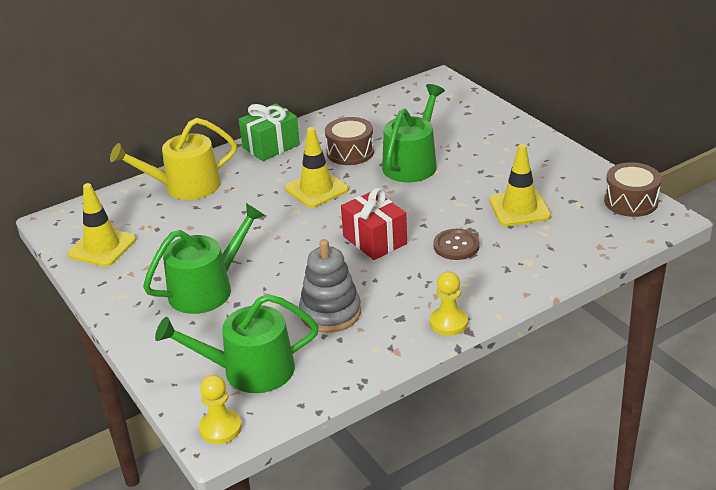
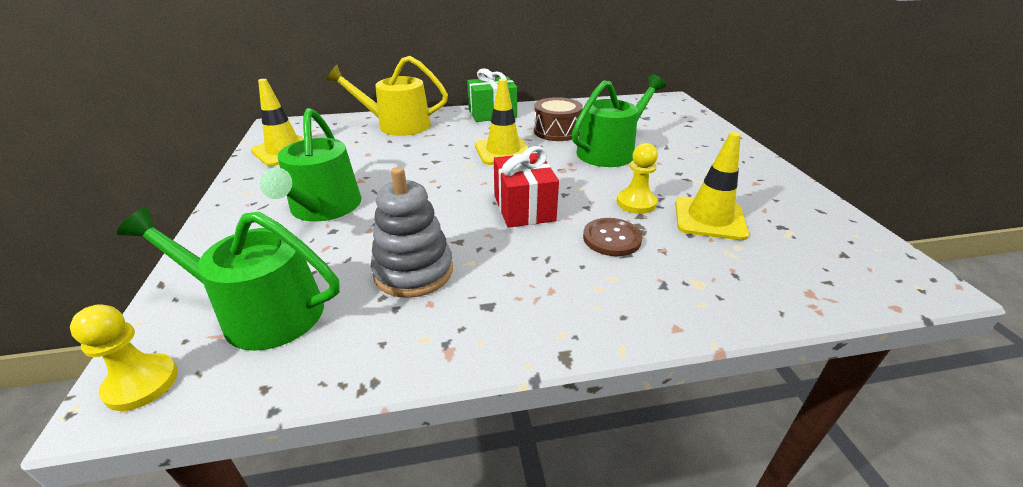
camera: 20 degrees right, 0 degrees up
(207, 289) = (323, 208): green watering can -> green watering can turned 105 degrees clockwise
(448, 323) = (545, 334): yellow pawn -> yellow pawn (636, 203)
(631, 201) = (867, 248): brown drum -> none

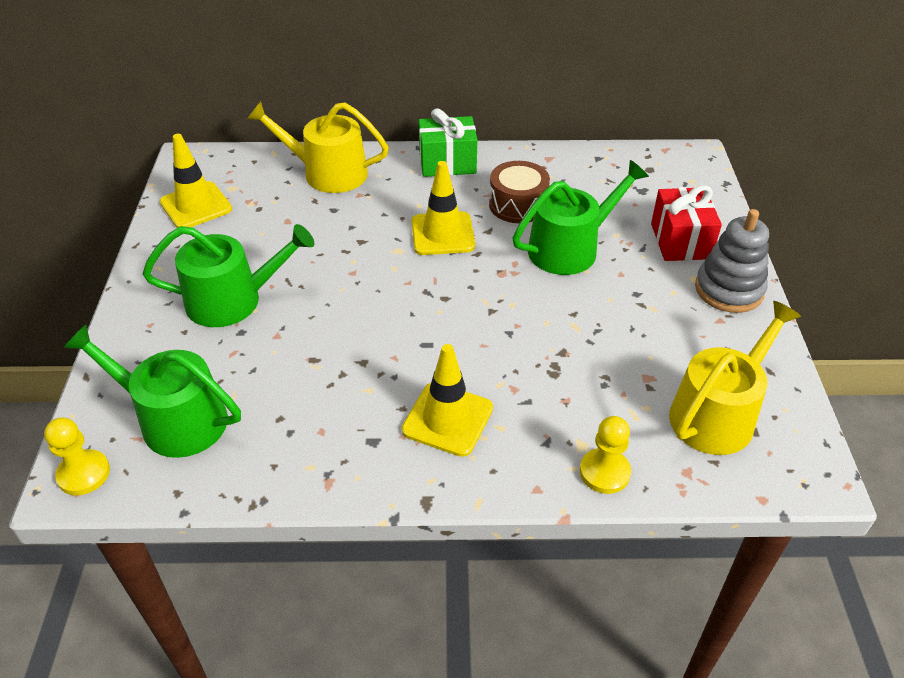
camera: 10 degrees right, 10 degrees up
(323, 208) = (233, 300): green watering can -> green watering can turned 105 degrees counterclockwise
(413, 271) = (312, 393): grey stacking toy -> grey stacking toy (729, 290)
(524, 208) = (440, 326): red gift -> red gift (680, 241)
(611, 238) = (518, 379): brown button -> none
(636, 203) = (565, 334): yellow pawn -> yellow pawn (604, 472)
(709, 218) = (636, 366): yellow traffic cone -> yellow traffic cone (447, 419)
(802, 244) = (718, 413): none -> yellow watering can

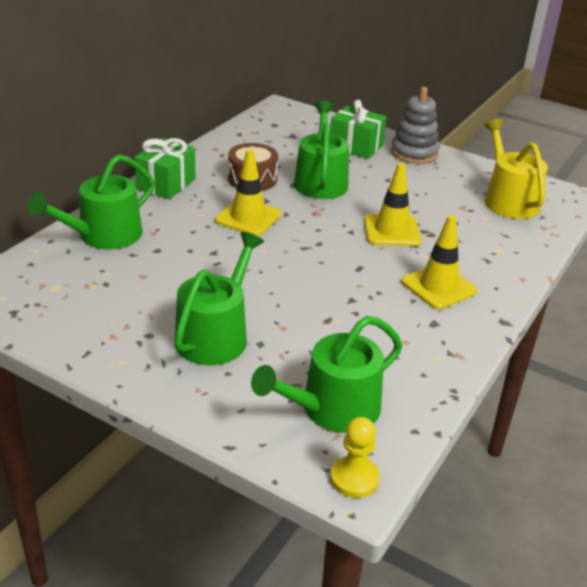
camera: 60 degrees left, 10 degrees down
(196, 206) = (55, 314): yellow traffic cone -> yellow traffic cone (392, 231)
(327, 173) = (103, 236): yellow watering can -> green watering can
(604, 472) = (525, 251): yellow pawn -> none
(680, 241) = (355, 146): red gift -> green gift

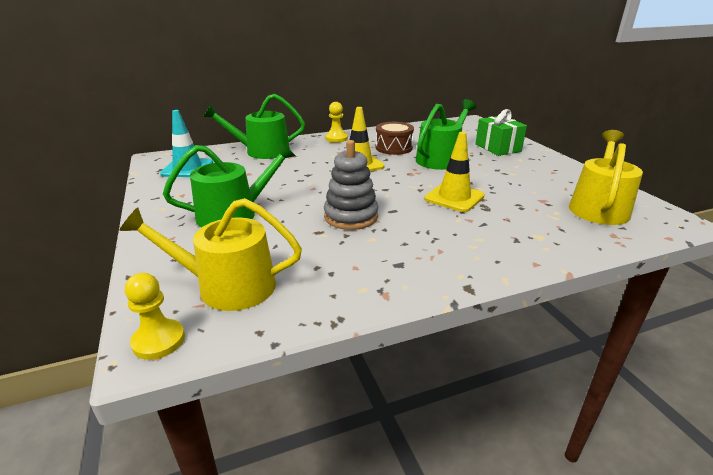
camera: 40 degrees right, 5 degrees down
(50, 297) = (187, 168): none -> turquoise traffic cone
(166, 184) = (336, 138): green gift -> yellow pawn
(332, 409) = (227, 286): green watering can -> yellow watering can
(414, 153) = (543, 160): grey stacking toy -> grey stacking toy (351, 216)
(438, 286) = (441, 242): yellow traffic cone -> none

